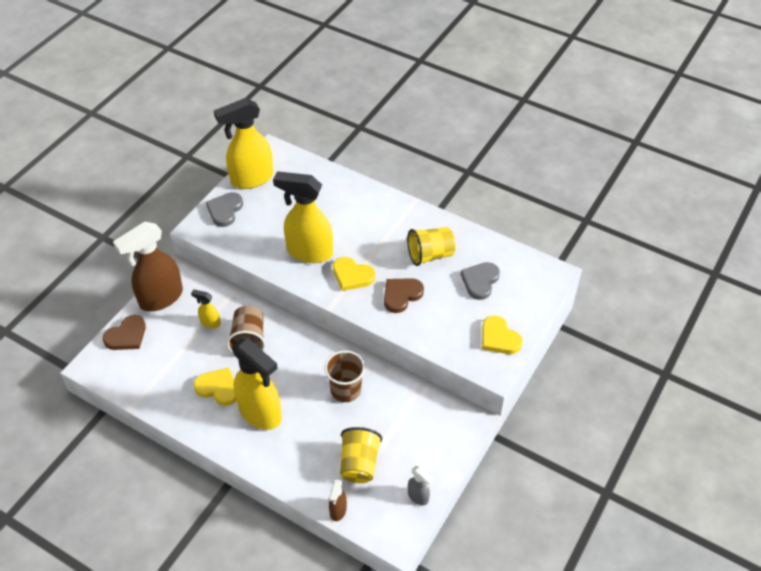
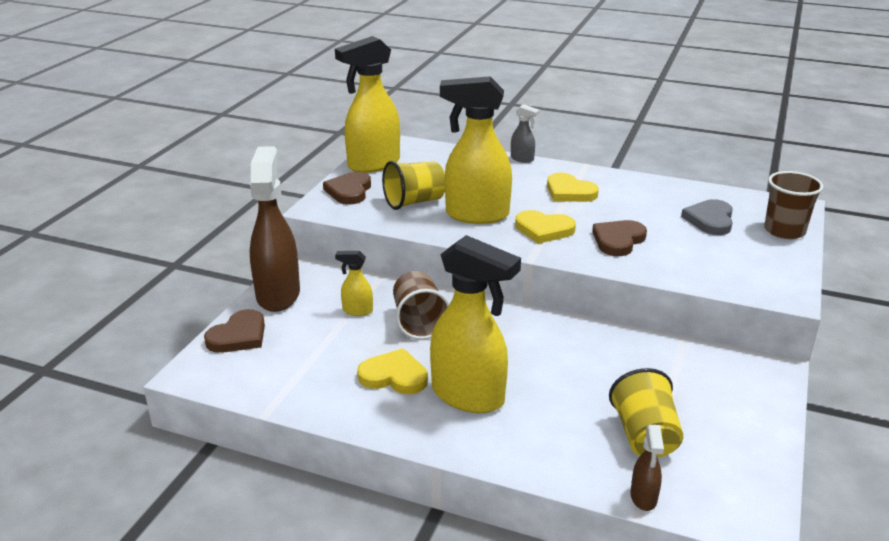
camera: 10 degrees left, 20 degrees down
(160, 298) = (278, 294): brown spray bottle -> brown spray bottle turned 135 degrees clockwise
(225, 210) = (349, 191): grey heart -> brown heart
(346, 390) = (580, 358): brown cup -> brown cup (784, 231)
(418, 497) = (755, 464): grey spray bottle -> grey spray bottle (522, 159)
(430, 255) = (633, 204): yellow cup -> yellow cup (414, 202)
(499, 338) = (771, 265): yellow heart -> yellow heart (569, 192)

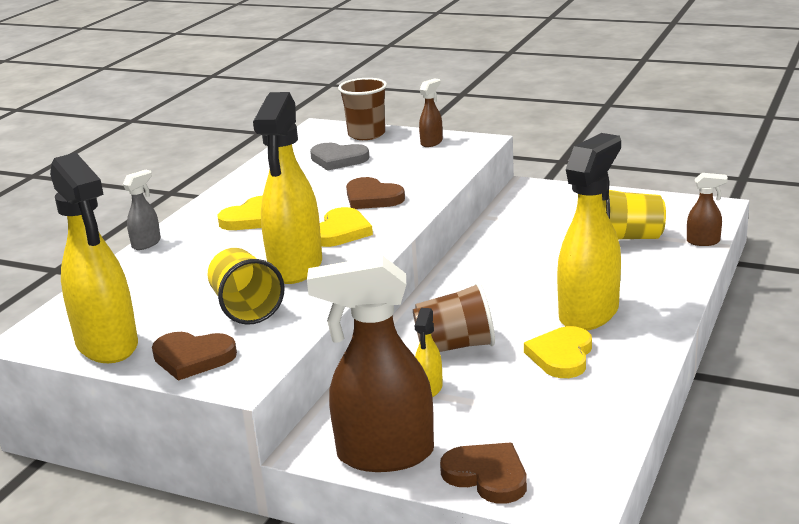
camera: 85 degrees left, 5 degrees down
(774, 267) = (432, 142): none -> brown spray bottle

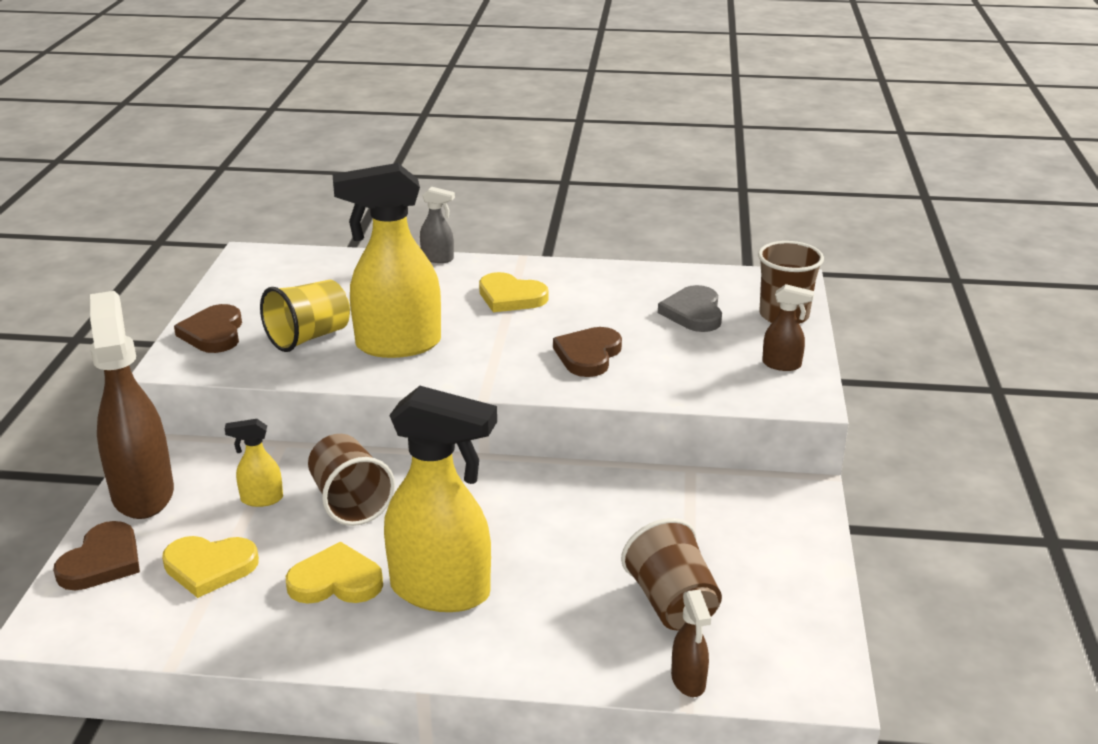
camera: 70 degrees right, 5 degrees up
(108, 346) = (236, 290): yellow spray bottle -> none
(341, 232) = (491, 353): yellow heart -> yellow heart (209, 567)
(628, 238) = (672, 603): yellow cup -> brown cup

